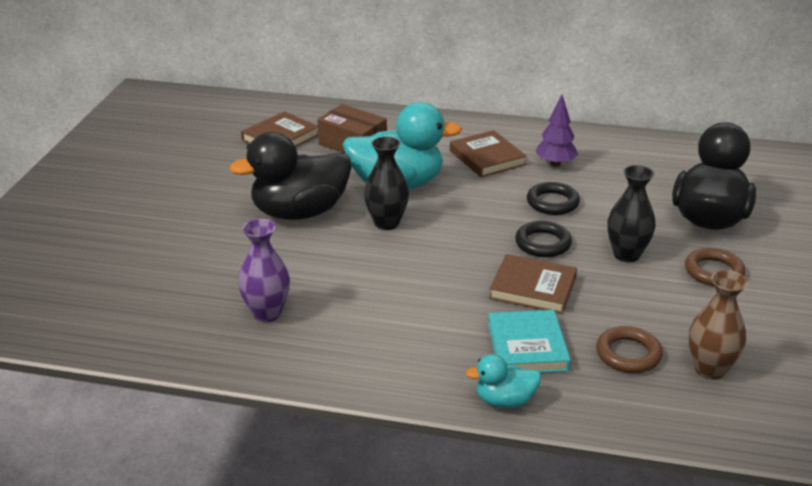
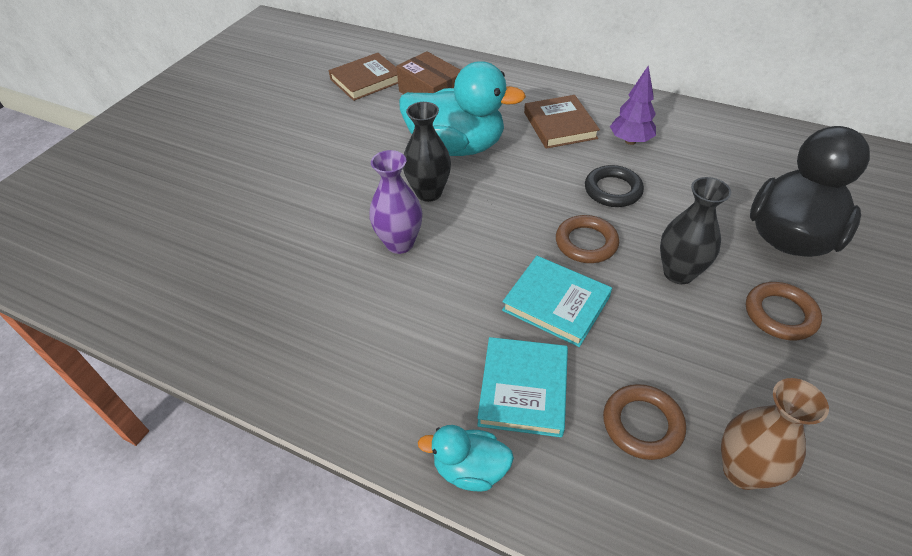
camera: 15 degrees right, 15 degrees up
(267, 313) = (263, 291): purple vase -> purple vase (399, 243)
(300, 212) = (348, 168): black duck -> none
(533, 288) = (556, 303): brown book -> turquoise book
(543, 243) = (586, 243): black ring -> brown ring

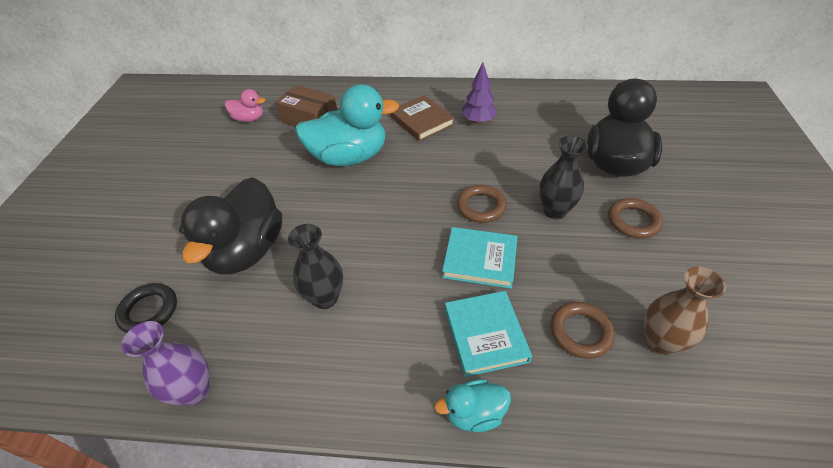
camera: 20 degrees left, 0 degrees up
(305, 220) = (247, 251): none -> black duck
(366, 80) = (249, 119): brown book -> pink duck
(399, 243) = (337, 248): purple vase -> purple vase (194, 391)
(429, 193) = (343, 199): black vase -> black vase (325, 298)
(613, 190) = (482, 161): black ring -> black ring (149, 311)

